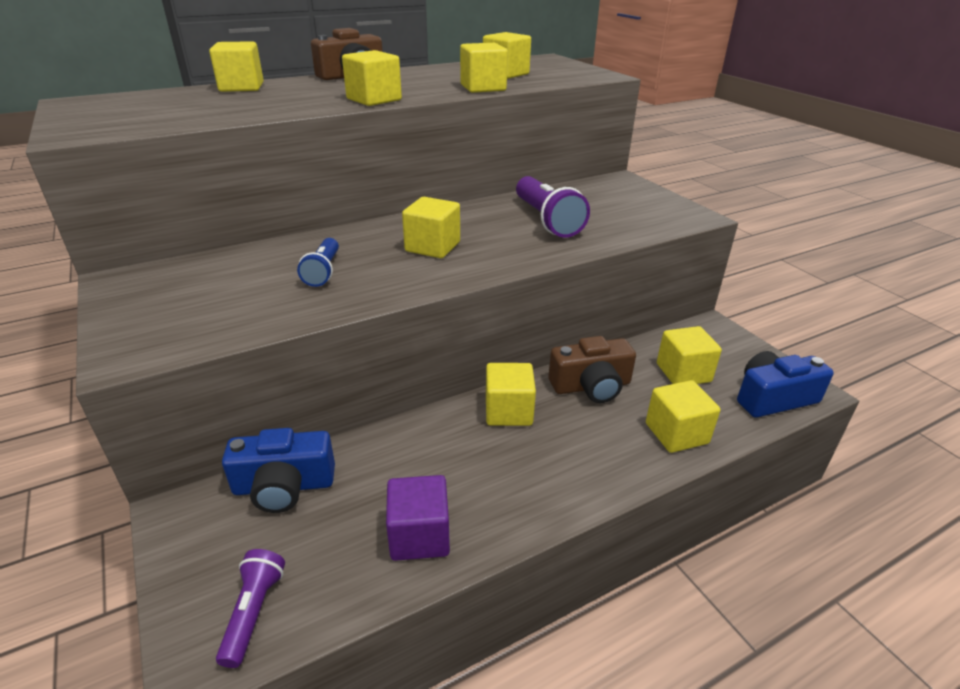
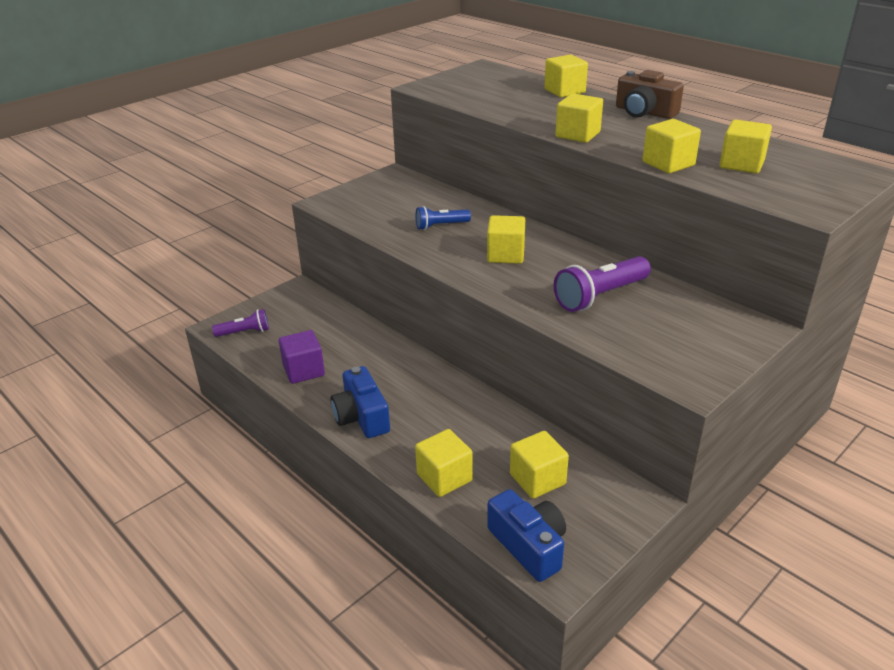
camera: 75 degrees right, 0 degrees up
(284, 486) = (326, 314): blue camera -> blue camera (361, 417)
(508, 411) = (431, 384): yellow cube -> none
(591, 386) = (485, 422): brown camera -> none

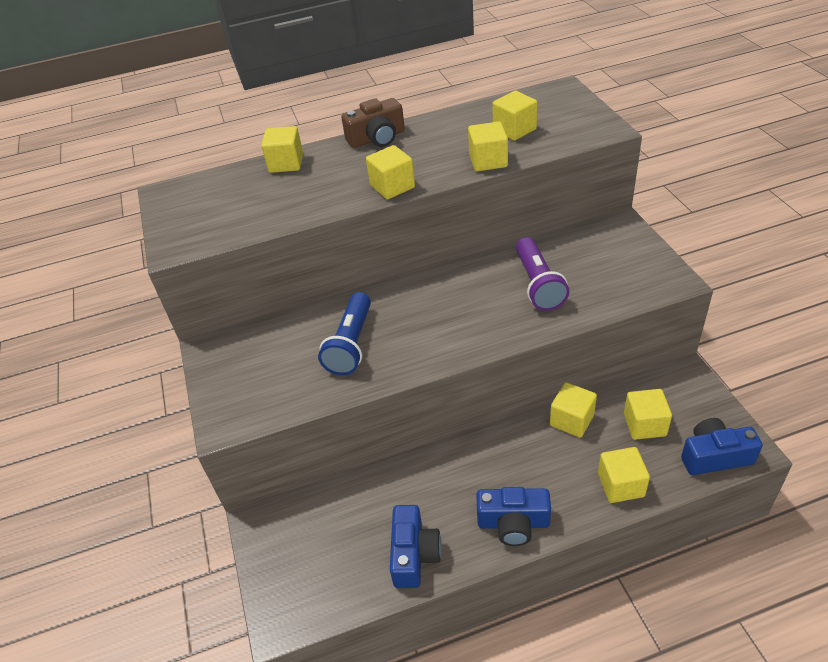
camera: 60 degrees left, 10 degrees up
(245, 332) = (308, 597): purple flashlight -> none
(304, 370) = (414, 554): purple cube -> blue camera
(440, 226) = (351, 344): blue flashlight -> blue flashlight, size x1.68
(505, 255) = (437, 317): yellow cube -> yellow cube (571, 420)

